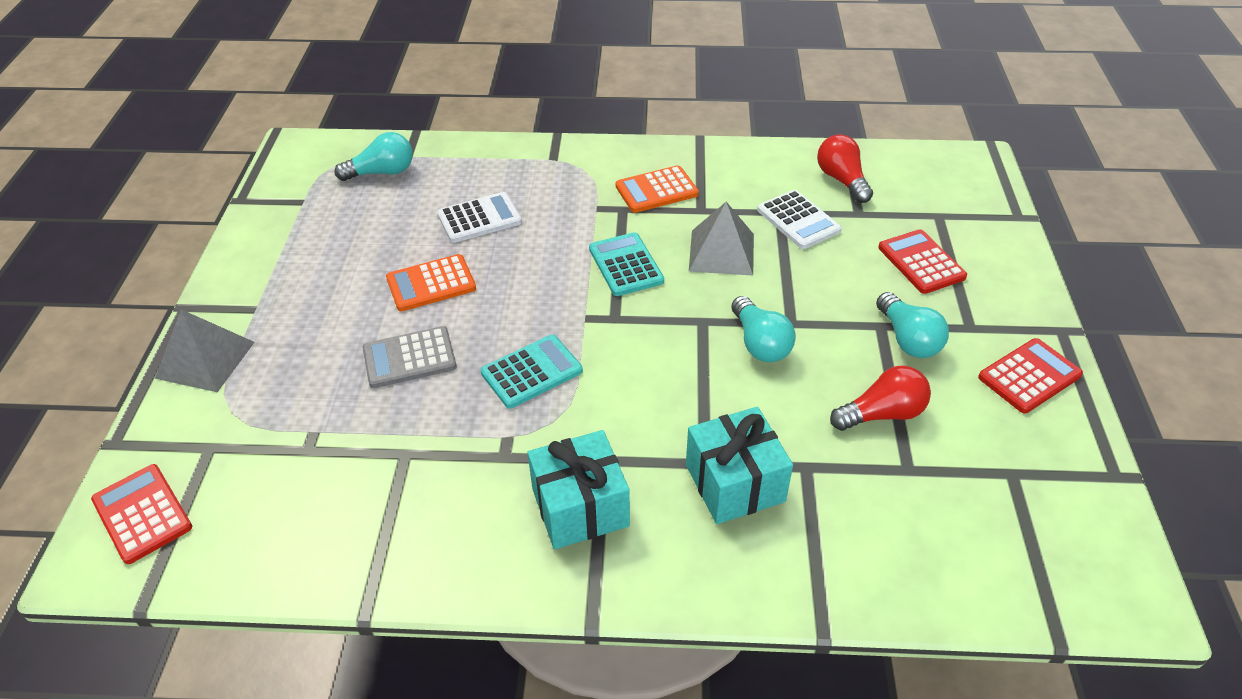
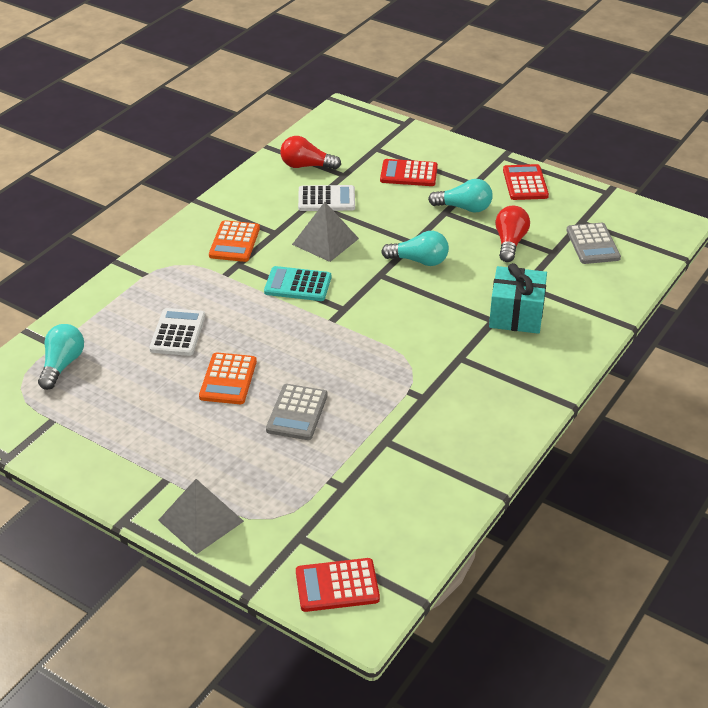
camera: 60 degrees left, 5 degrees down
(532, 372) = (361, 361): turquoise calculator -> none
(580, 507) = (488, 380): turquoise gift -> none
(972, 507) = (592, 244): none -> grey calculator

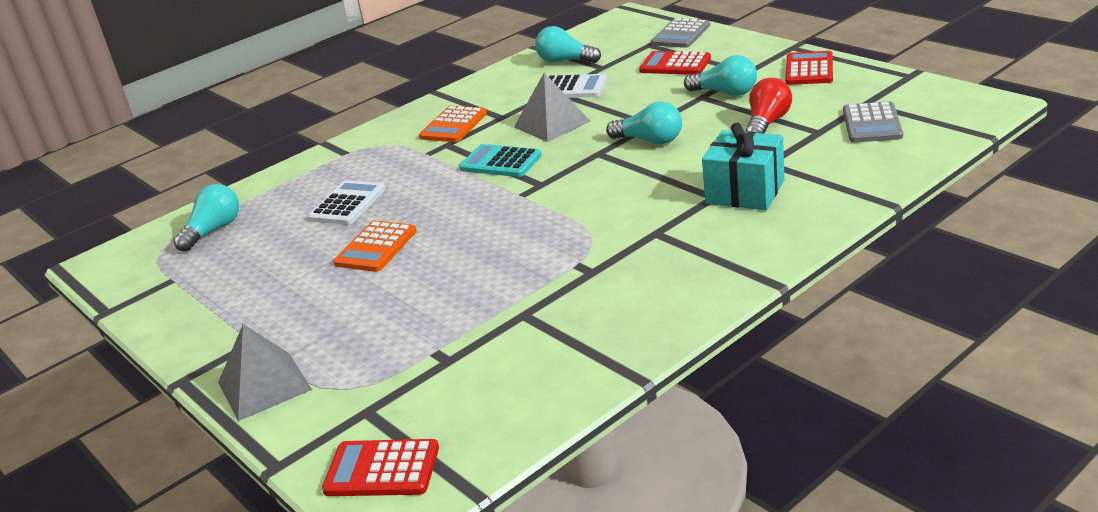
camera: 20 degrees right, 10 degrees down
(297, 413) = (434, 282): grey calculator -> grey calculator (681, 34)
(306, 166) = (565, 61): red light bulb -> turquoise light bulb

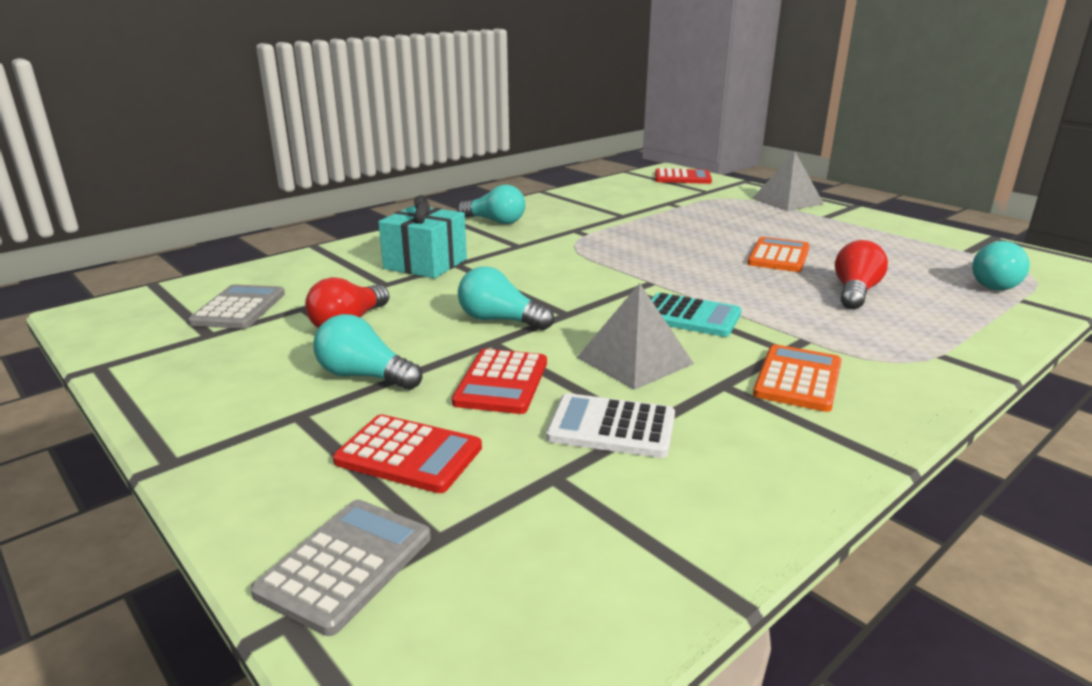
camera: 175 degrees right, 5 degrees down
(348, 204) = (854, 292): white calculator -> red light bulb
(565, 61) = (637, 515): turquoise light bulb -> turquoise light bulb (495, 221)
(809, 69) = (207, 400): red calculator -> red calculator (501, 382)

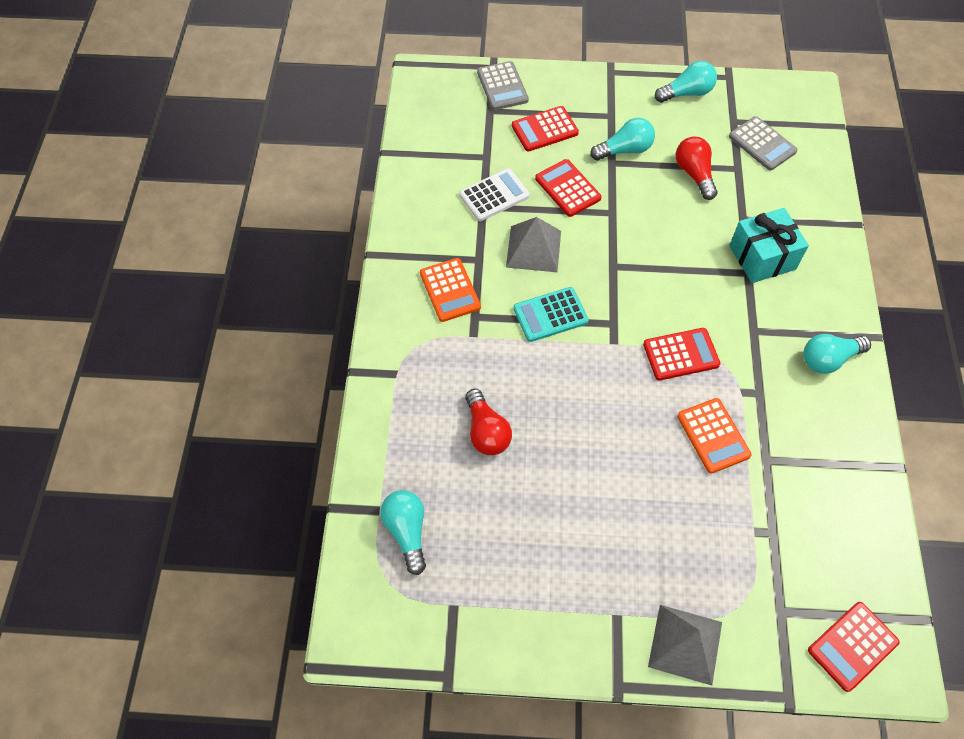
camera: 135 degrees right, 35 degrees up
(500, 320) = (634, 233): turquoise light bulb -> turquoise light bulb (686, 93)
(600, 258) = (681, 354): none -> red calculator
(778, 256) = (577, 463): orange calculator -> orange calculator (713, 436)

